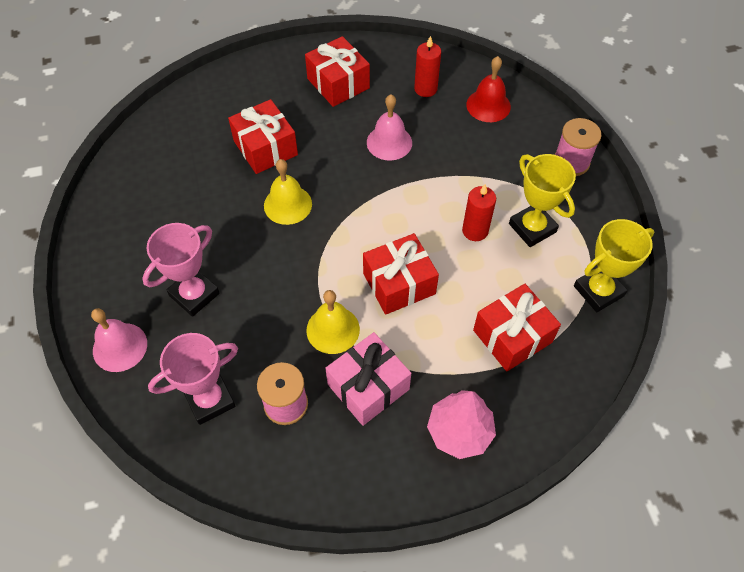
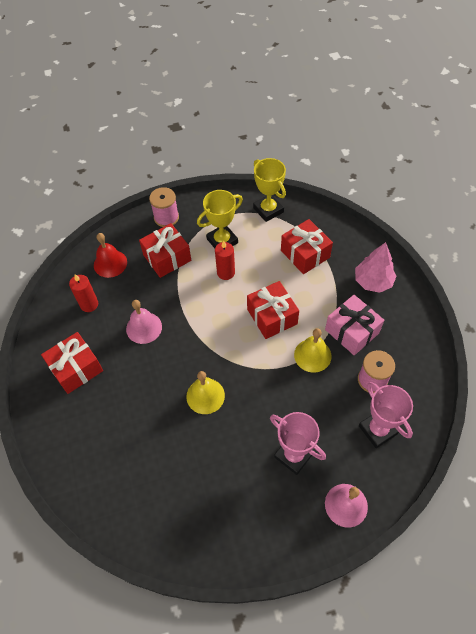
camera: 90 degrees left, 0 degrees up
(265, 148) = (146, 419): red gift -> red gift (167, 257)

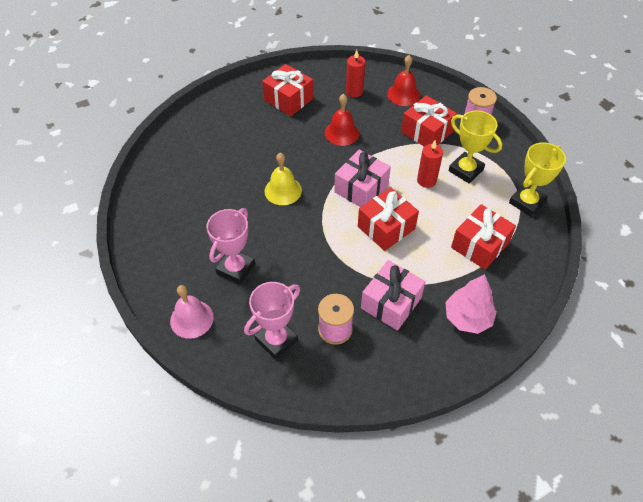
camera: 75 degrees right, 5 degrees down
(144, 327) = (342, 133): pink bell -> red bell
(221, 326) = (361, 188): none -> pink gift
(312, 355) = (350, 270): yellow bell -> none

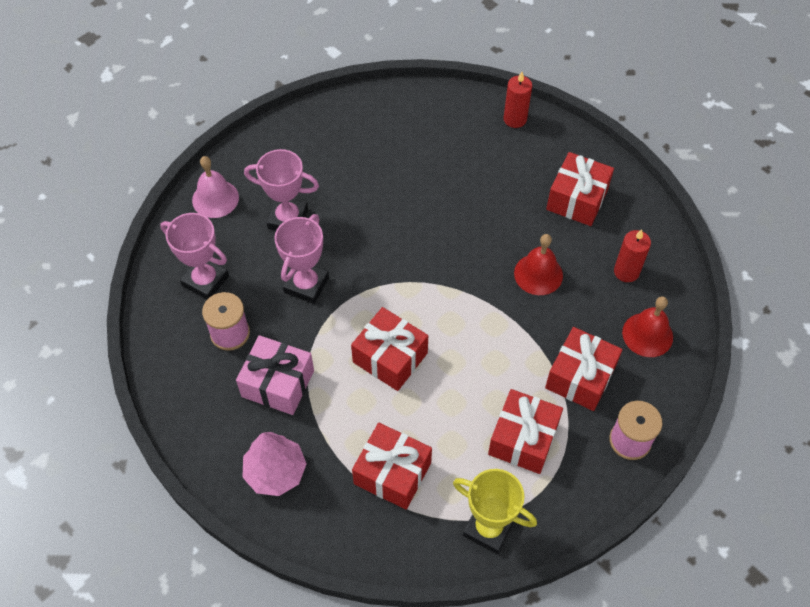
camera: 75 degrees right, 5 degrees up
(283, 190) = (415, 233): yellow bell -> none
(305, 267) = (306, 285): none -> pink trophy
(361, 188) = (446, 317): pink gift -> none
(426, 180) = (486, 391): red candle -> red candle (515, 119)
(465, 170) = (523, 439): yellow trophy -> red gift

